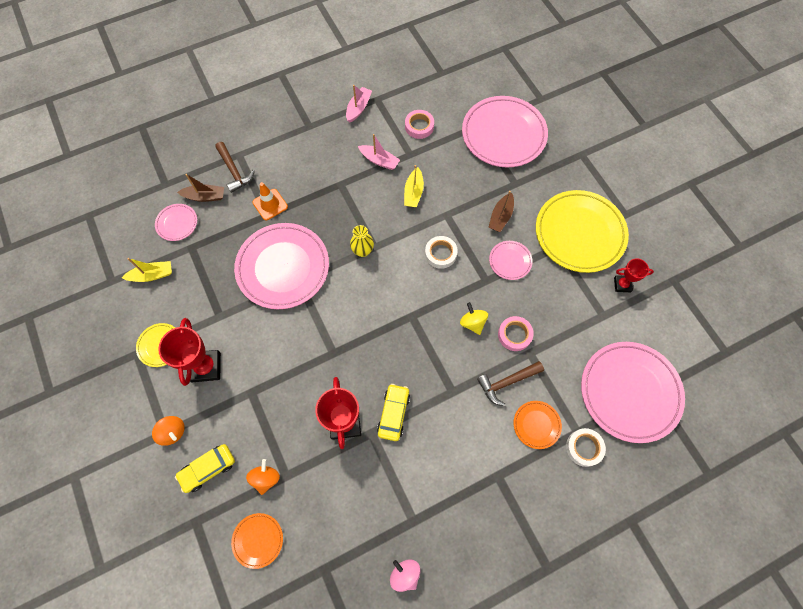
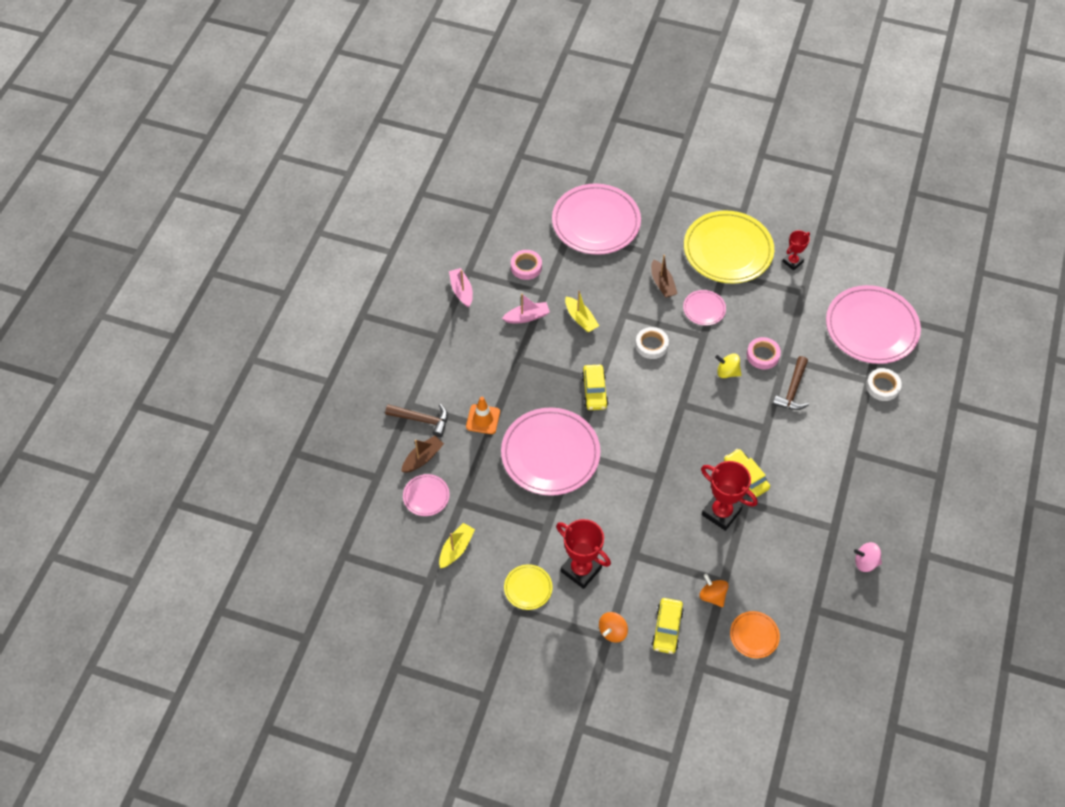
camera: 45 degrees left, 10 degrees down
(173, 432) = (612, 631): orange spinning top -> orange spinning top turned 135 degrees clockwise
(363, 251) = (594, 391): yellow vase -> yellow car
(536, 425) = (840, 399): orange plate -> none

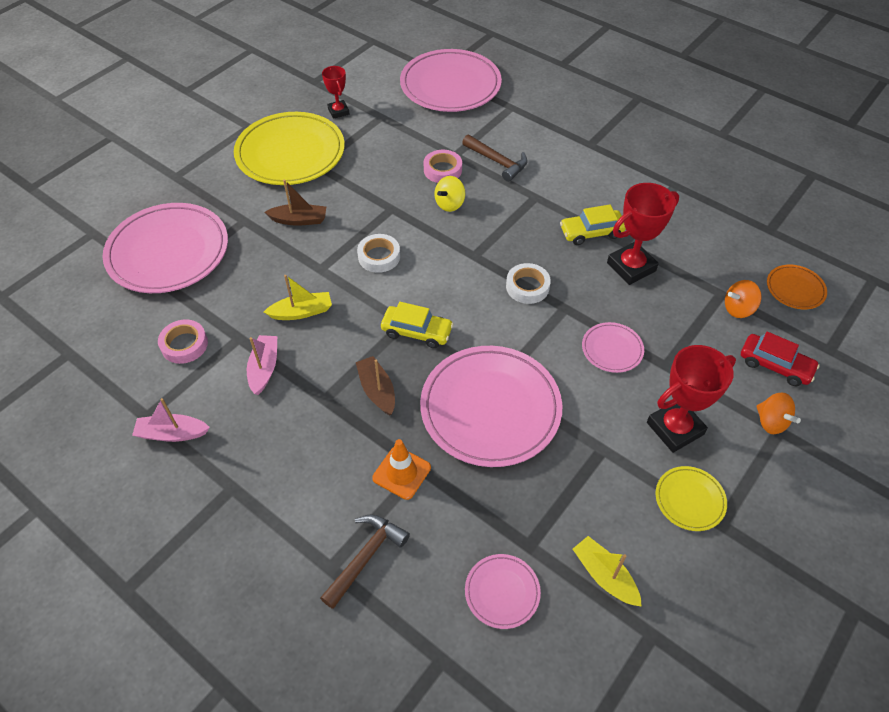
camera: 70 degrees left, 5 degrees down
(423, 458) = (433, 576): brown boat -> brown boat (377, 390)
(667, 629) = (775, 365): yellow car -> red car
(704, 309) = (356, 196): pink plate -> pink plate (612, 349)
(865, 562) = (722, 176): pink spinning top -> none
(882, 386) = (522, 100): white tape -> white tape (527, 287)

